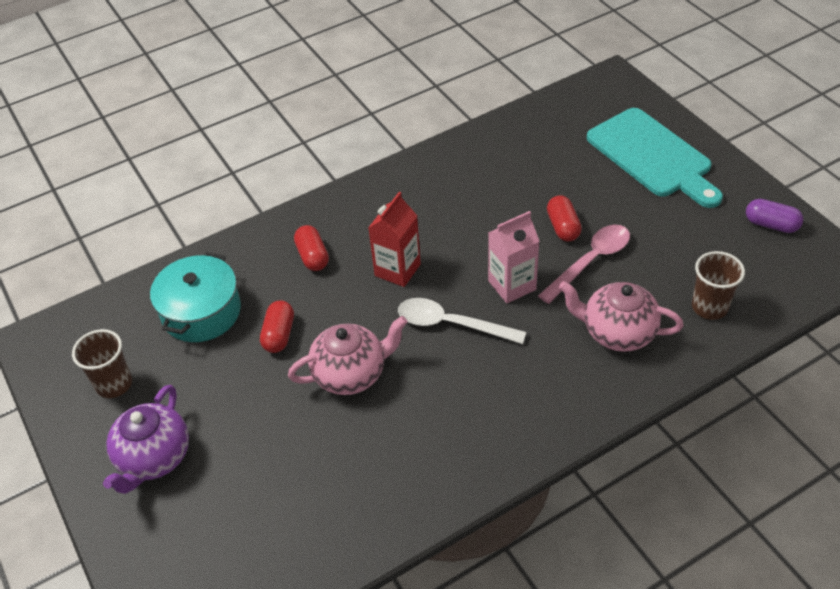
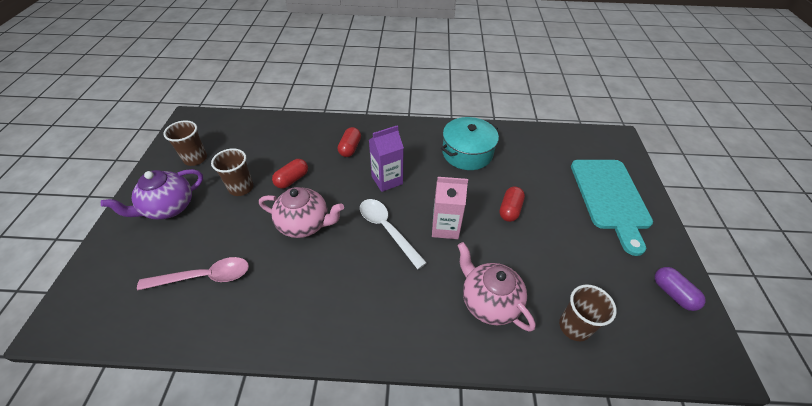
camera: 30 degrees right, 0 degrees up
(201, 312) = (269, 146): turquoise pot -> turquoise pot (467, 153)
(223, 381) = (241, 188): none -> brown cup
(397, 270) = (387, 180): red carton -> purple carton
(590, 261) = (510, 242): pink spoon -> pink spoon (204, 277)

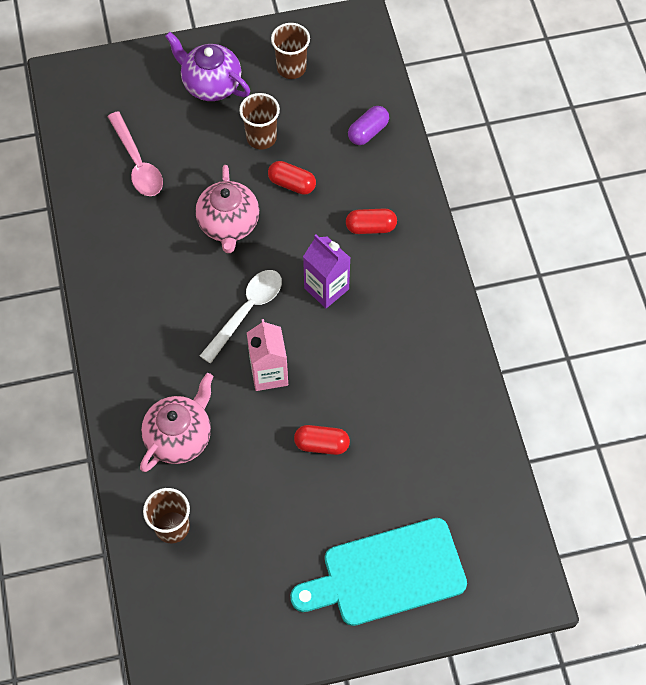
camera: 75 degrees right, 15 degrees up
(467, 153) = (414, 375): turquoise pot -> none
(673, 293) = (244, 640): purple capsule -> purple capsule (368, 132)

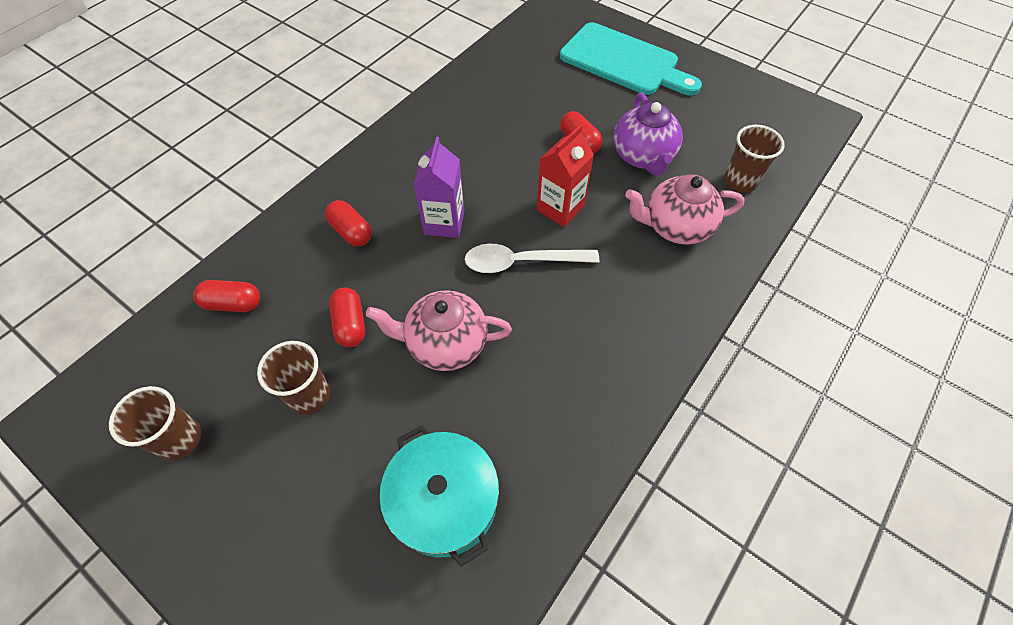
camera: 130 degrees left, 5 degrees down
(137, 163) = (444, 501): pink spoon -> turquoise pot
(211, 84) = (263, 513): purple teapot -> purple teapot (643, 156)
(229, 224) = (445, 343): pink teapot -> pink teapot turned 135 degrees counterclockwise
(269, 373) = (560, 208): pink carton -> red carton
(368, 132) = (233, 303): purple capsule -> red capsule

